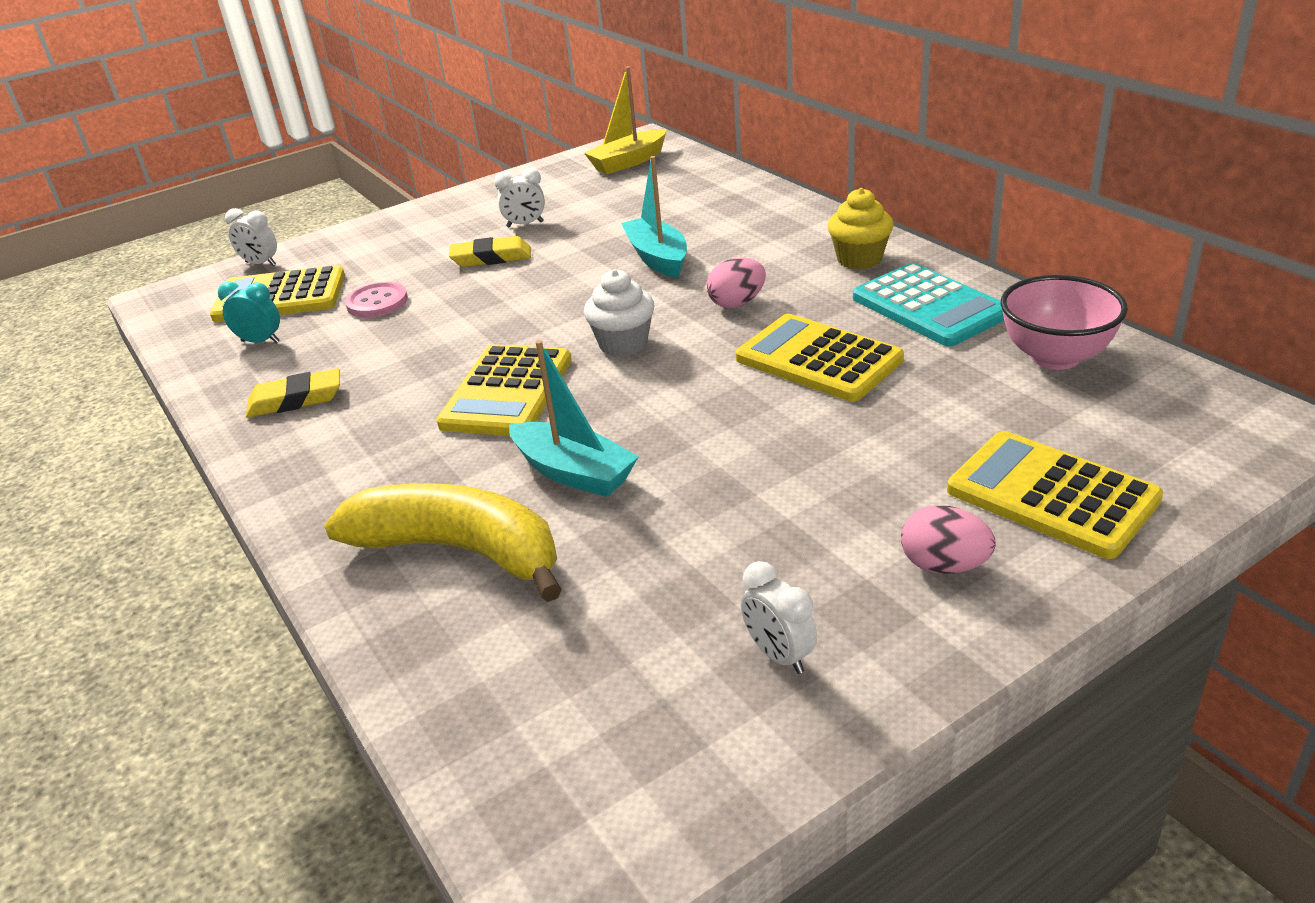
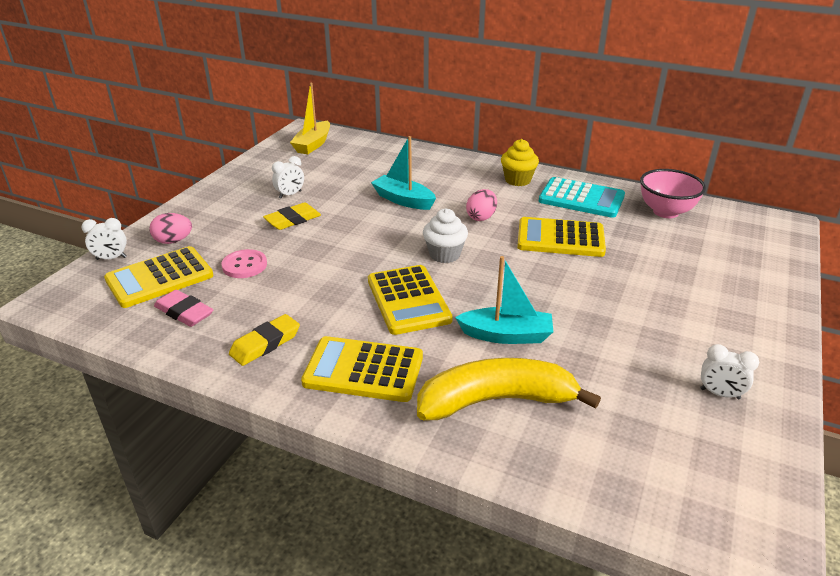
camera: 35 degrees left, 0 degrees up
(260, 342) = (184, 312): turquoise clock -> pink eraser
(944, 566) = (735, 325): pink egg -> pink egg (173, 241)
(1051, 495) = (738, 278): yellow calculator -> yellow calculator (363, 370)

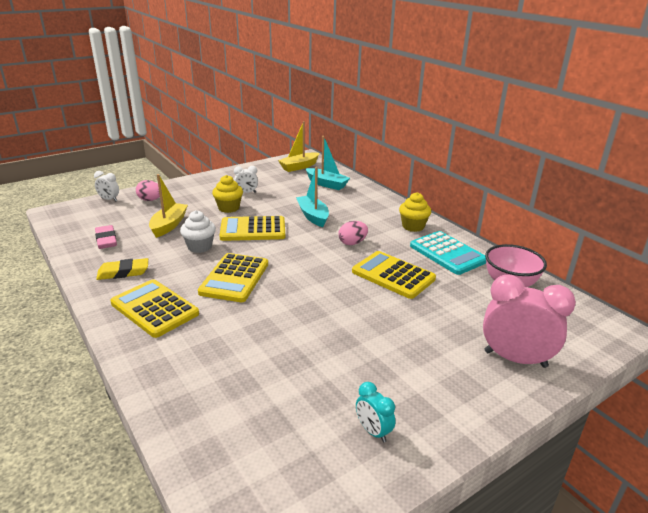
camera: 30 degrees right, 5 degrees down
(159, 278) = (118, 217): yellow calculator -> yellow calculator (253, 230)
(244, 265) = (169, 225): pink button -> yellow boat
(293, 220) = (229, 208): yellow eraser -> yellow cupcake
(444, 255) = (295, 258): white cupcake -> white cupcake (200, 247)
(496, 401) = (206, 361): yellow banana -> none
(506, 335) = (268, 324): turquoise boat -> turquoise boat (326, 184)
(720, 394) = (373, 431): white clock -> turquoise clock
(745, 279) = (515, 359): none -> pink clock

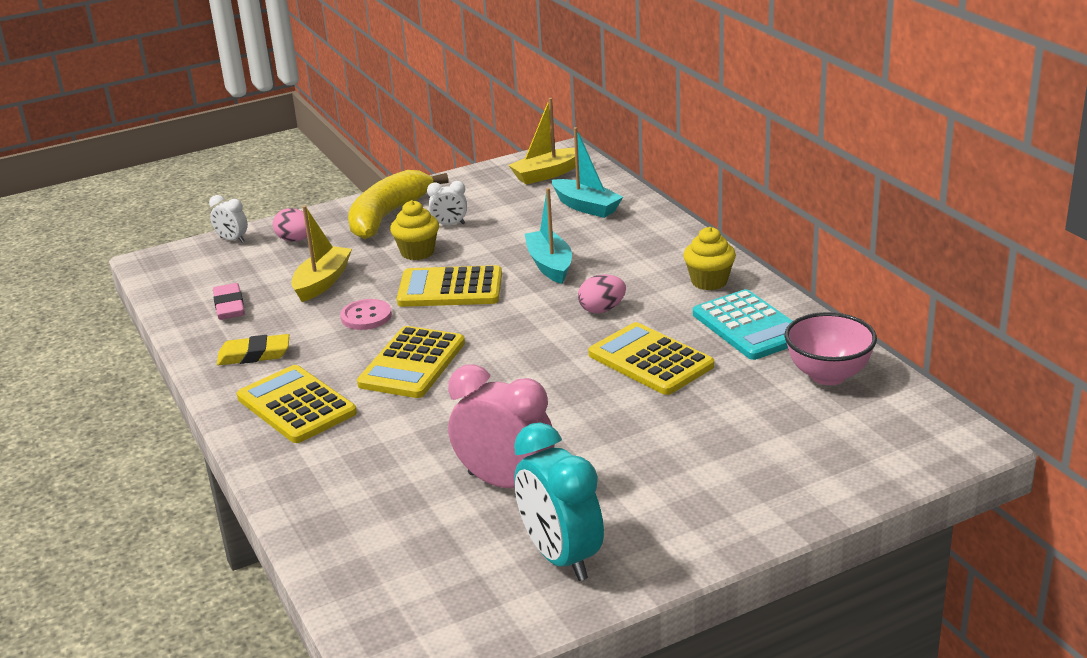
camera: 10 degrees right, 0 degrees up
(200, 247) = (366, 316): white cupcake -> pink button
(207, 187) = (387, 216): none -> yellow banana
(373, 431) = (561, 557): turquoise clock -> turquoise clock, size x2.02
(515, 359) = (787, 478): pink clock -> pink clock (505, 483)

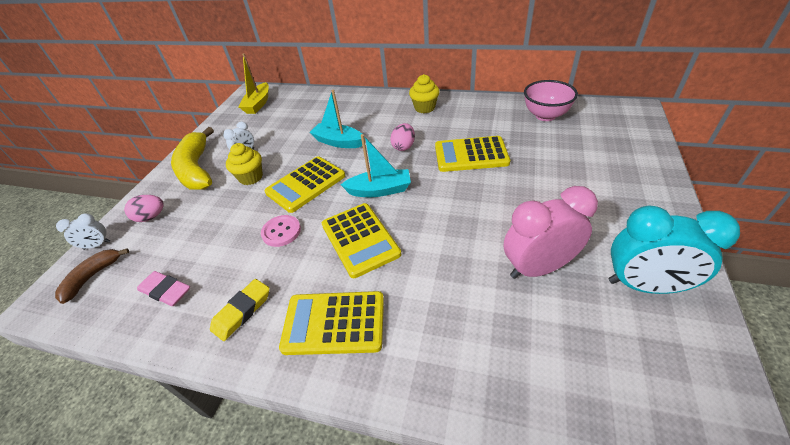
camera: 45 degrees left, 15 degrees up
(200, 263) = (92, 277): none -> brown banana
(322, 282) = (215, 230): yellow boat -> none
(586, 207) = (306, 108): turquoise boat -> turquoise boat (379, 190)
(749, 326) = (478, 115): turquoise calculator -> none

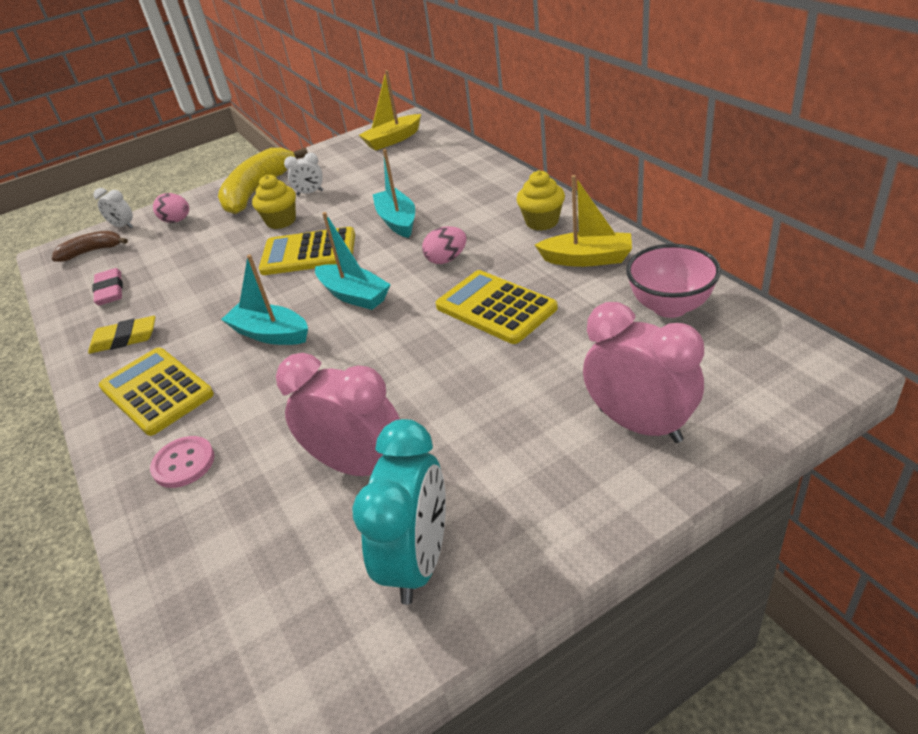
camera: 45 degrees right, 5 degrees down
(281, 232) = (231, 288): pink button -> pink button (183, 463)
(360, 239) = (270, 334): yellow calculator -> turquoise boat
(476, 114) = (587, 259): none -> yellow boat
(617, 166) = (639, 425): none -> pink clock
(644, 285) = (418, 561): turquoise clock -> turquoise clock turned 135 degrees counterclockwise

